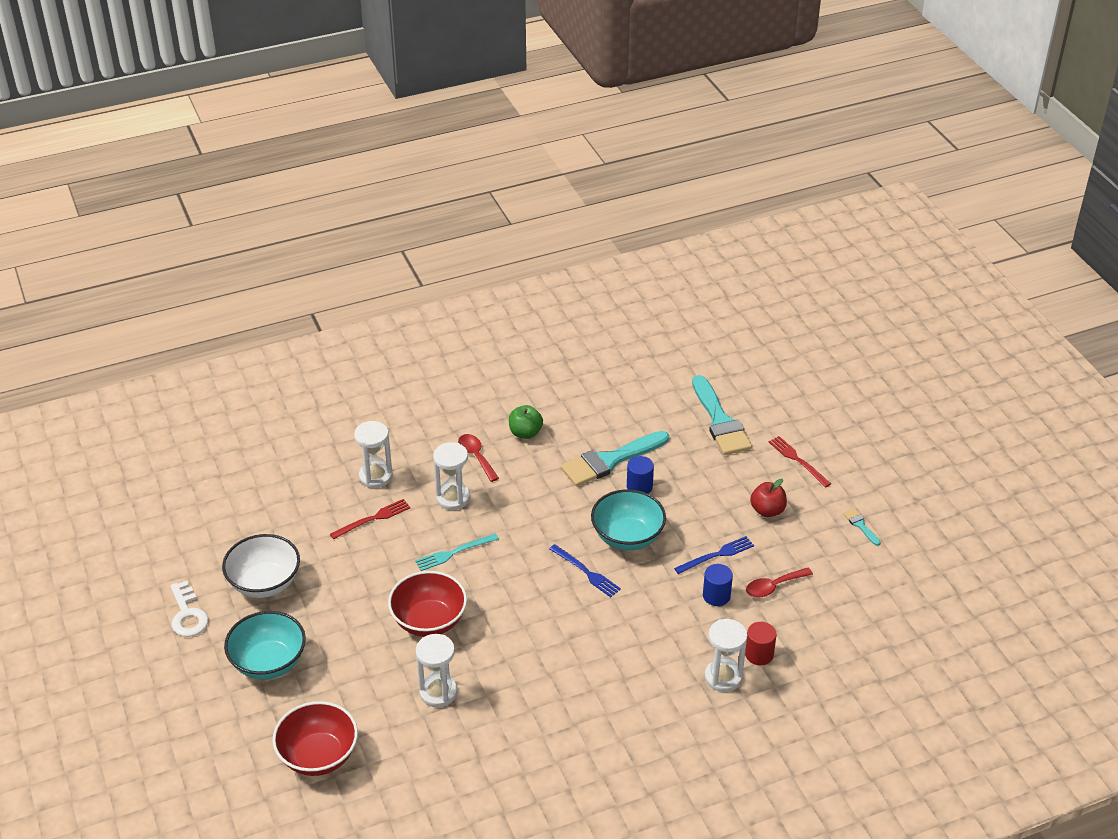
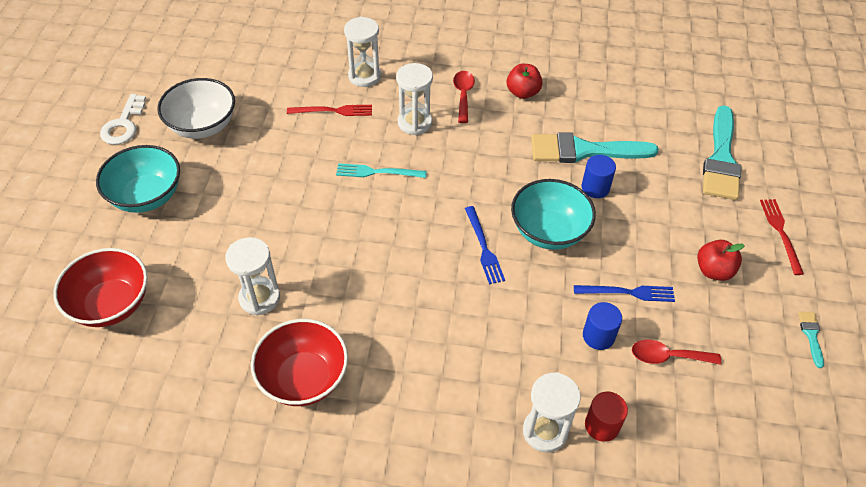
camera: 30 degrees right, 10 degrees up
(429, 621) = (306, 225): red bowl -> red bowl (304, 378)
(525, 433) = (523, 92): green apple -> red apple

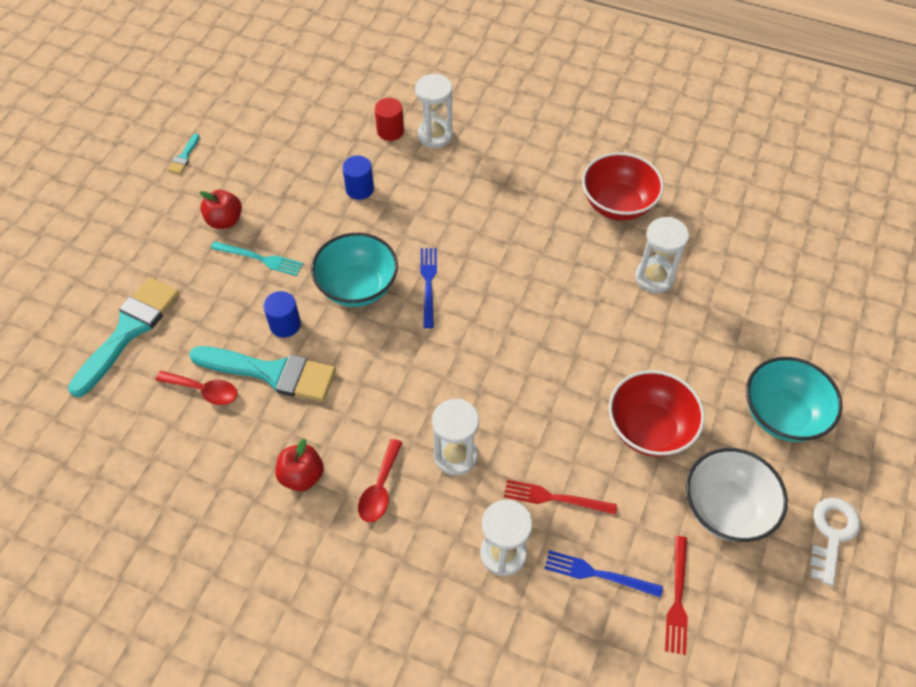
camera: 165 degrees left, 5 degrees up
(111, 304) = (796, 298): red bowl -> red bowl (649, 429)
(377, 172) = (516, 393): turquoise fork -> turquoise fork (260, 259)
(627, 292) = (314, 217): blue fork -> blue fork (598, 574)
(667, 356) = (312, 164): red spoon -> red spoon (204, 390)
(781, 233) = (135, 241): red fork -> red fork (677, 598)

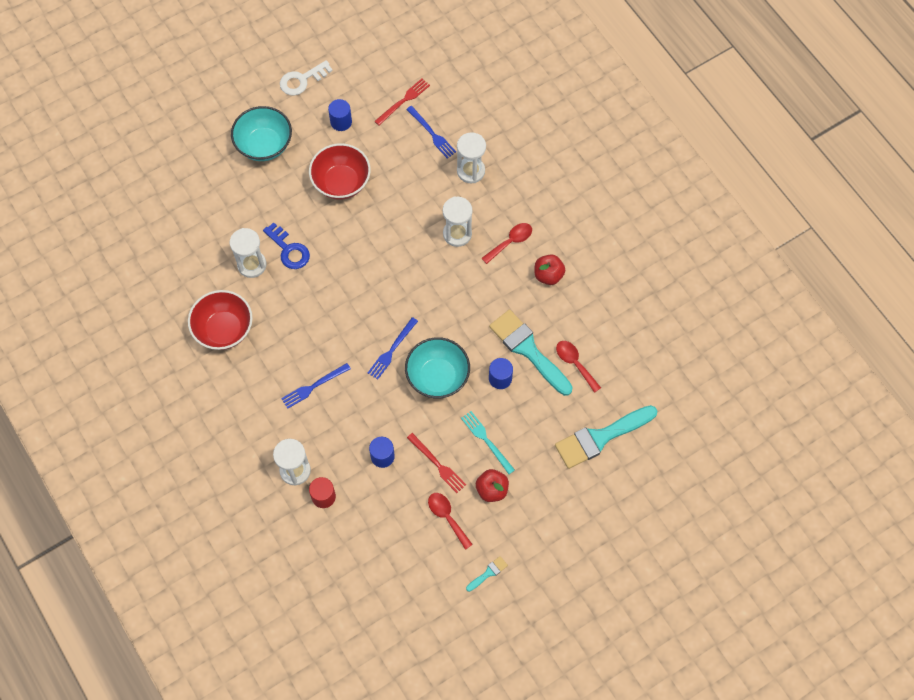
camera: 145 degrees left, 10 degrees up
(256, 176) = (447, 517): none -> red spoon
(480, 207) = (314, 386): none -> blue fork
(555, 498) = (422, 180): red fork -> red fork (437, 464)
(631, 316) = (289, 250): none -> blue key
(726, 509) = (341, 122): white bowl -> blue cylinder

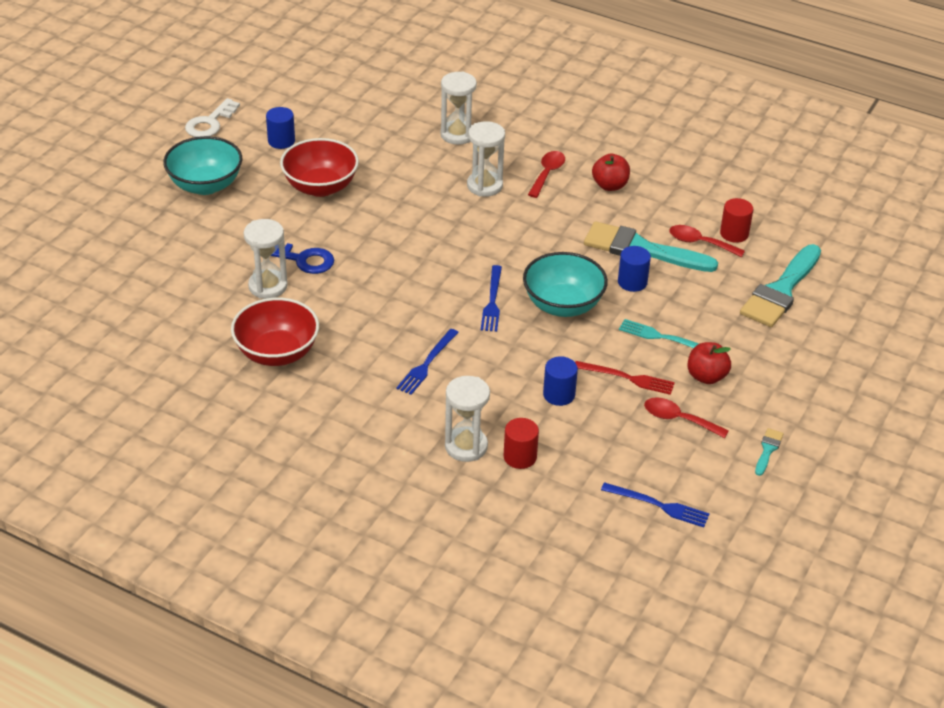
camera: 30 degrees left, 25 degrees down
(403, 101) = (339, 105): red fork -> none
(432, 133) = (391, 120): blue fork -> blue fork (658, 505)
(606, 366) = (734, 234): none -> red cylinder

